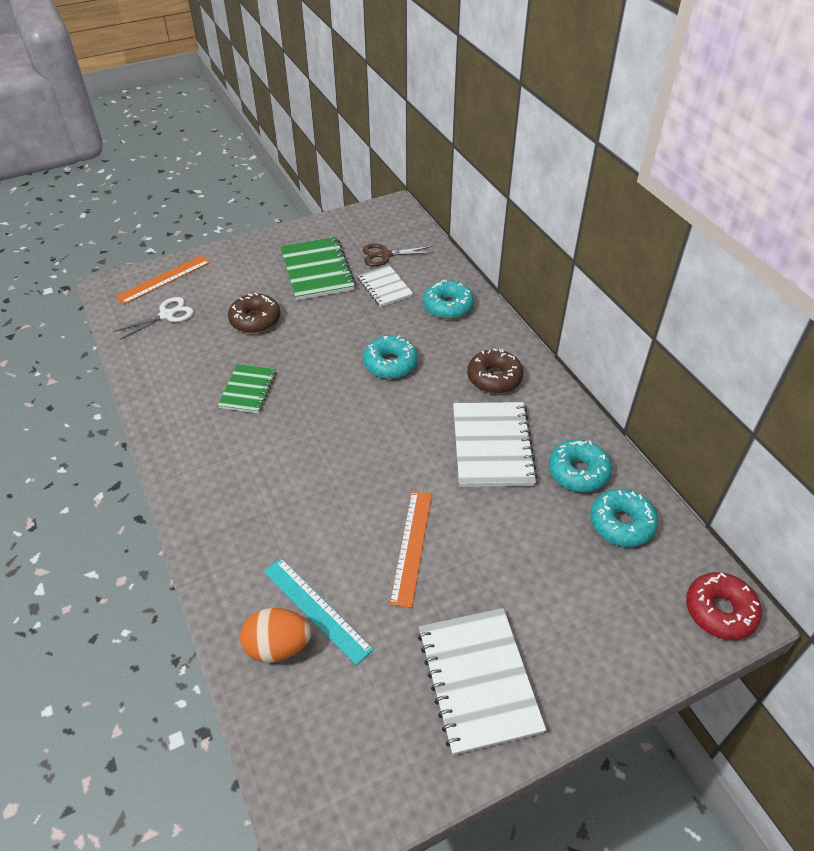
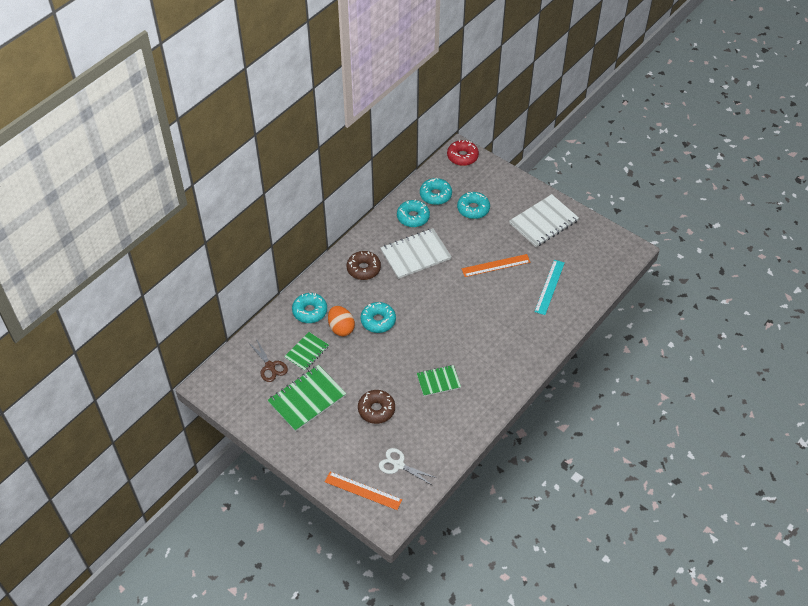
camera: 115 degrees left, 5 degrees up
(278, 646) = (575, 292): orange egg -> orange egg (341, 328)
(385, 287) = (307, 352): white notebook -> green notebook
(564, 569) = (473, 209): none -> turquoise donut

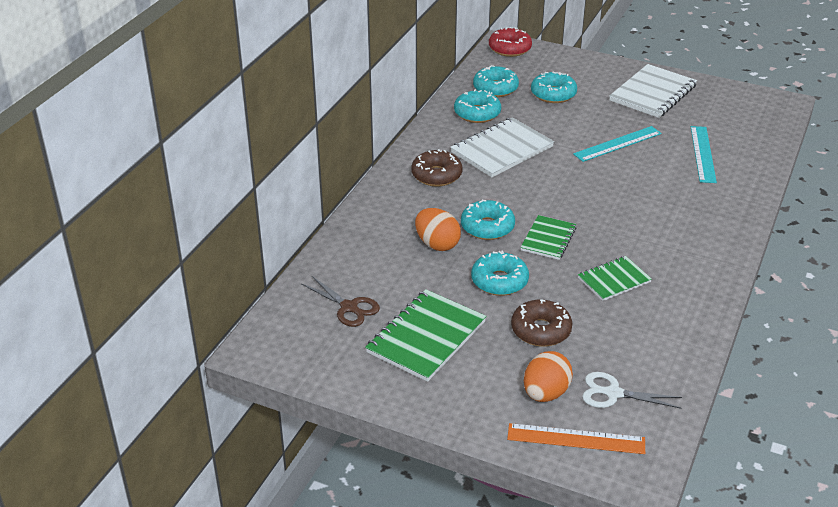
camera: 15 degrees left, 15 degrees down
(307, 352) = (398, 280): green notebook -> green notebook (548, 239)
(310, 311) = (380, 233): turquoise donut -> turquoise donut (499, 281)
(359, 455) = (545, 393): none -> orange egg
(496, 265) = (617, 144): orange ruler -> turquoise ruler

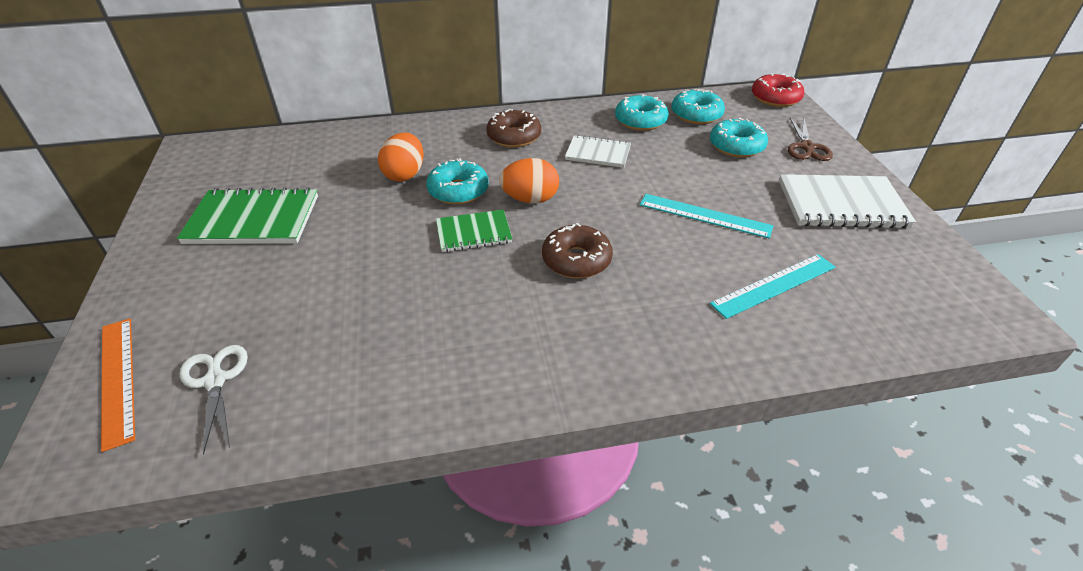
camera: 55 degrees right, 5 degrees up
(349, 308) = (274, 167): brown scissors -> brown scissors (807, 147)
(499, 281) = (373, 229): turquoise donut -> none
(501, 150) = (598, 153): white notebook -> white notebook, size x0.60
(541, 330) = (306, 284): brown donut -> brown donut (576, 260)
(545, 393) = (194, 327): orange egg -> orange egg (530, 199)
(614, 280) = (437, 304): green notebook -> none

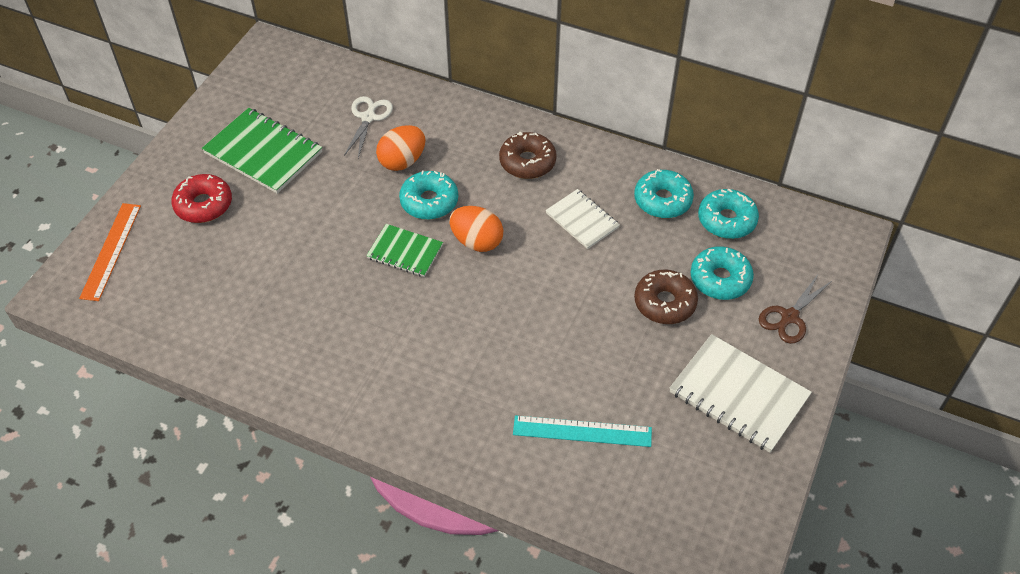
camera: 35 degrees right, 10 degrees up
(215, 380) = (160, 283): white scissors -> white scissors (368, 117)
(576, 260) = (456, 321): brown donut -> brown donut (664, 303)
(704, 215) = (602, 337): turquoise ruler -> none
(775, 98) = (838, 240): red donut -> red donut (203, 205)

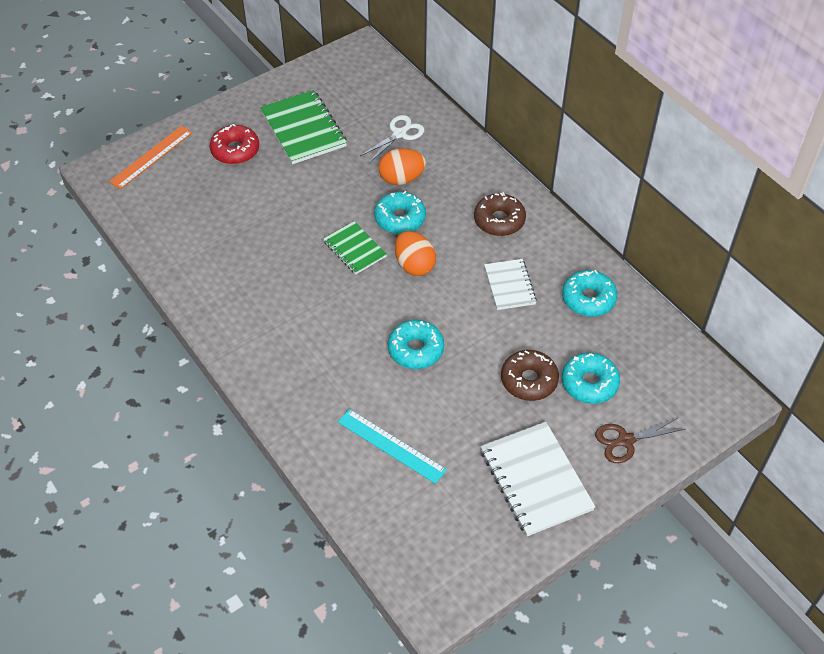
camera: 30 degrees right, 0 degrees up
(726, 220) = (631, 339): turquoise donut -> turquoise donut (415, 350)

